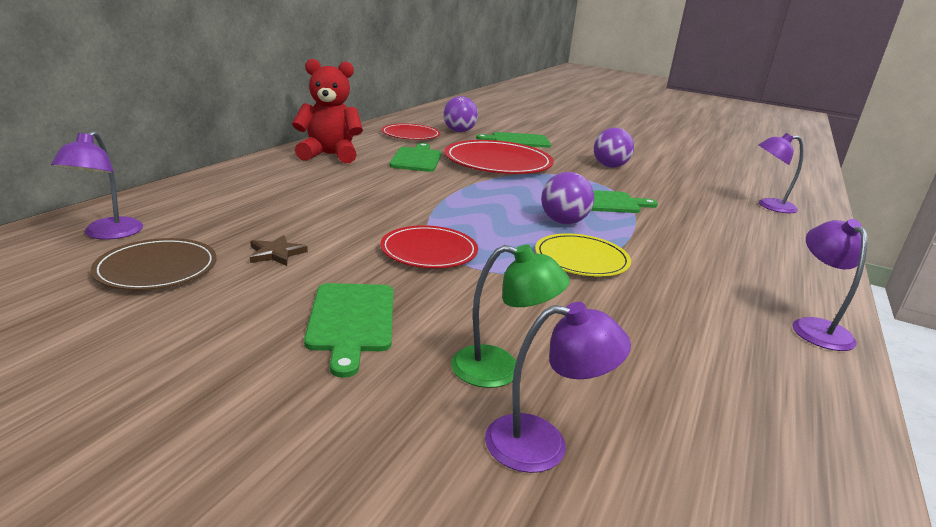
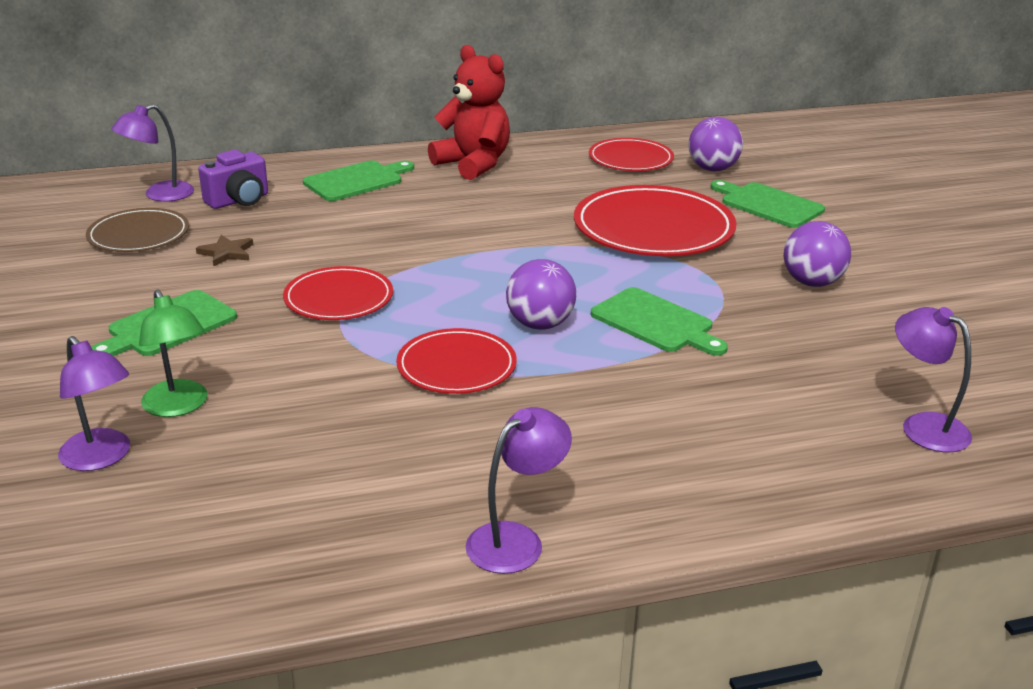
camera: 50 degrees right, 5 degrees up
(201, 217) = (239, 201): none -> purple camera
(416, 159) = (559, 195): green cutting board -> green cutting board (356, 181)
(581, 259) = (456, 366): yellow plate -> red plate

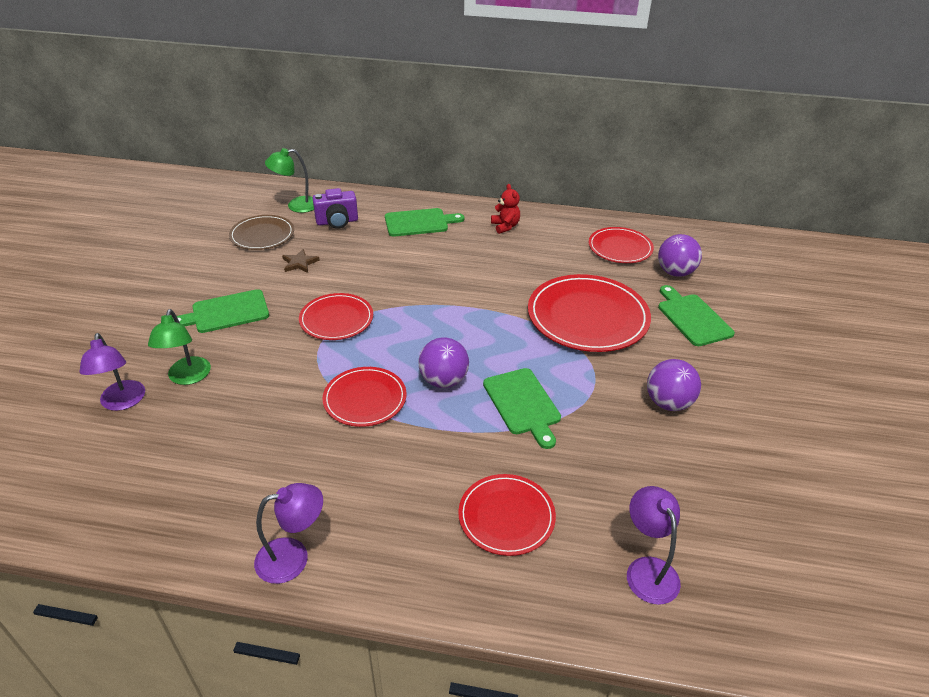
camera: 25 degrees right, 10 degrees up
(159, 195) = (296, 206): purple lamp -> green lamp
(473, 164) = (505, 226): red teddy bear -> red teddy bear, size x0.52
(734, 426) = (506, 516): none -> red plate

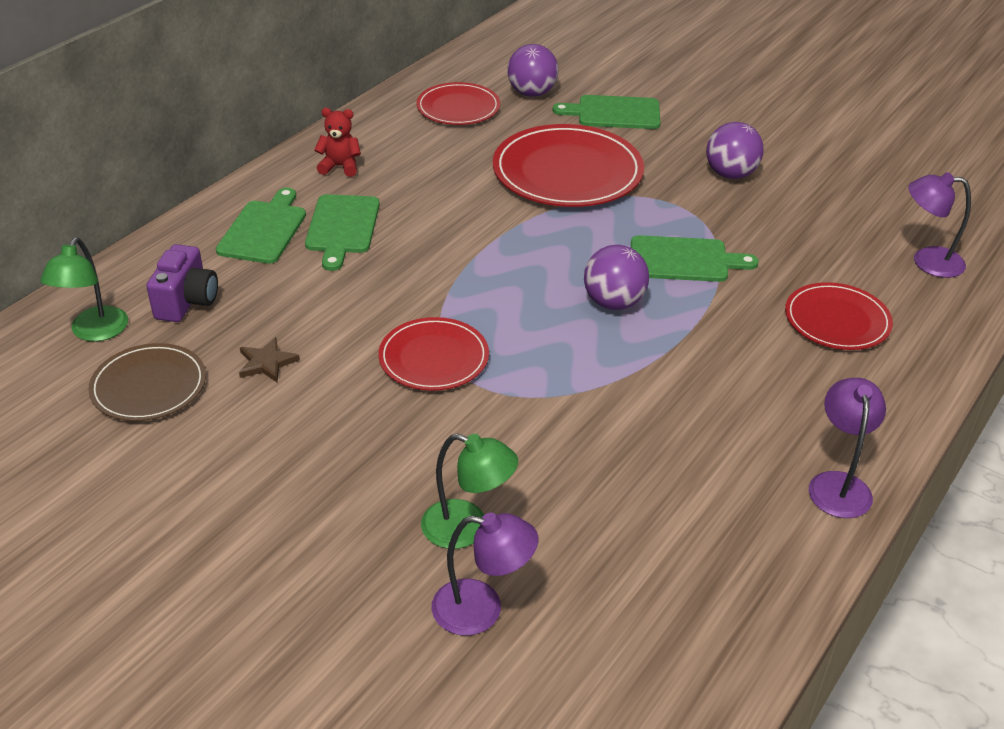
camera: 65 degrees left, 0 degrees up
(226, 312) = (336, 462): green cutting board -> green cutting board (342, 227)
(365, 399) = (610, 371): red plate -> none

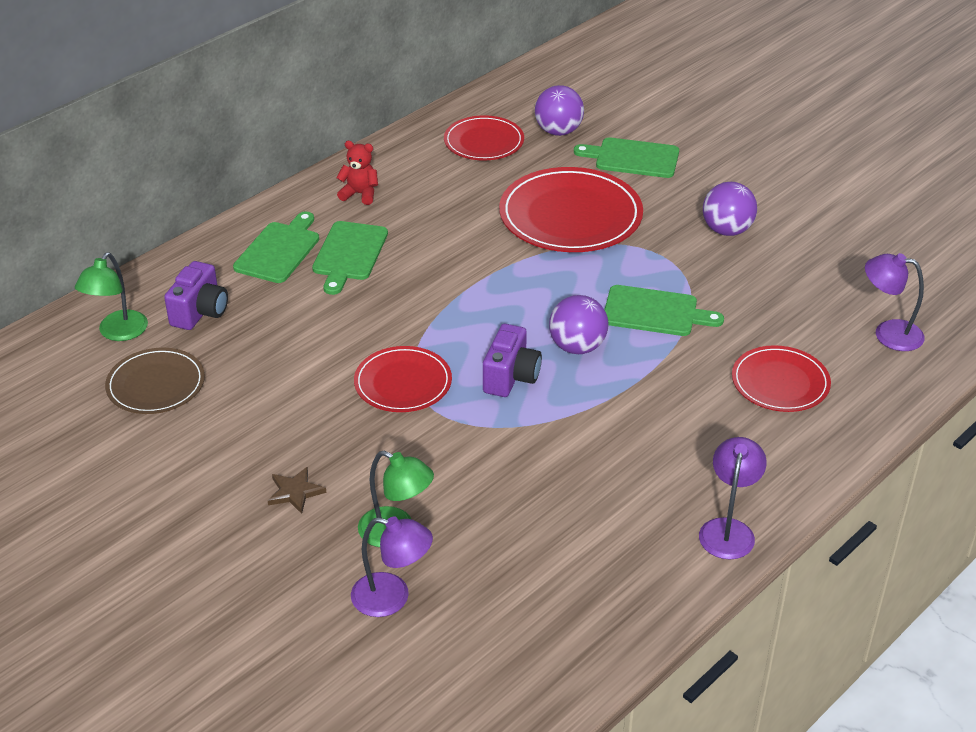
camera: 10 degrees right, 0 degrees up
(267, 363) = (258, 373): brown star -> brown star (295, 492)
(551, 341) = (511, 377): none -> purple camera

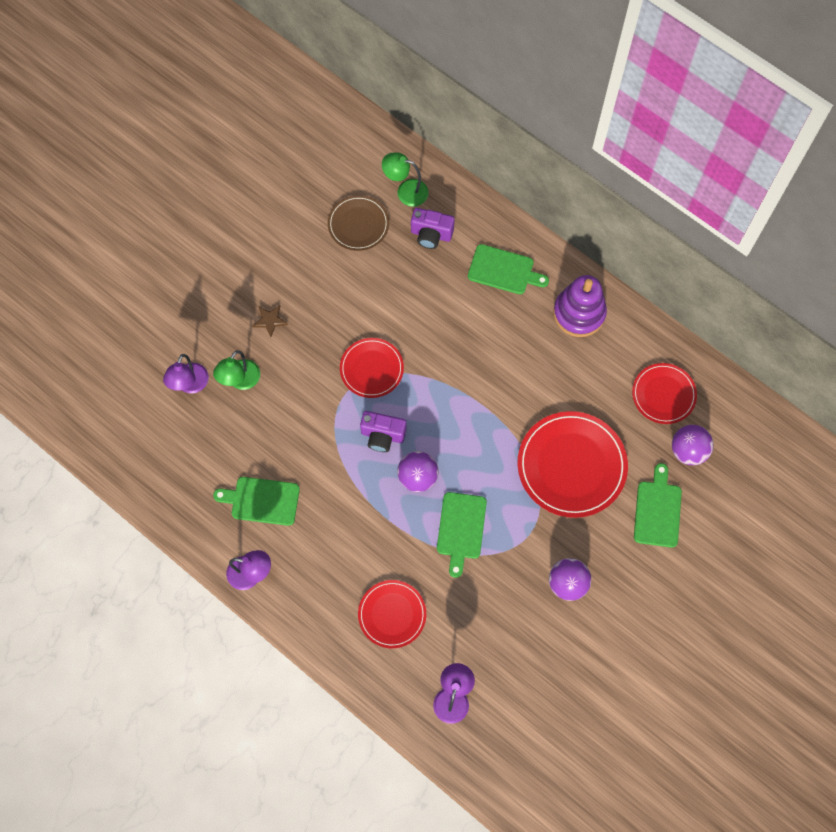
camera: 85 degrees right, 30 degrees up
(349, 254) = (505, 316): green cutting board -> green cutting board (262, 501)
(360, 194) = (579, 313): red teddy bear -> purple stacking toy

